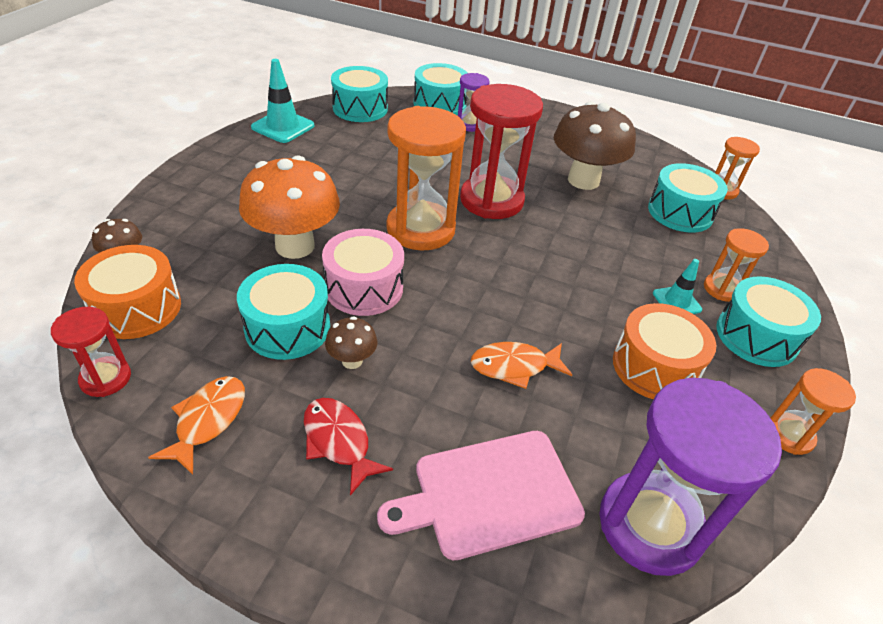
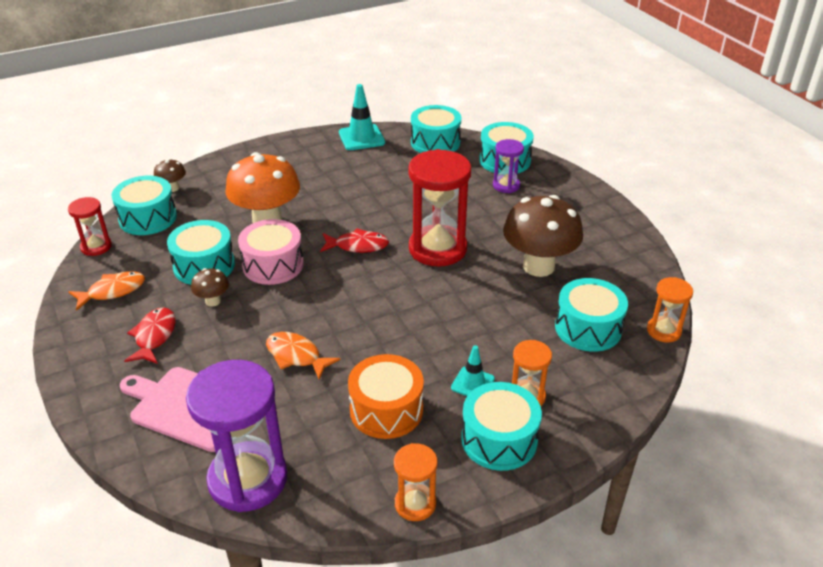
camera: 45 degrees right, 5 degrees down
(137, 308) = (148, 218): orange drum -> turquoise drum
(420, 229) = (358, 246): orange hourglass -> red fish

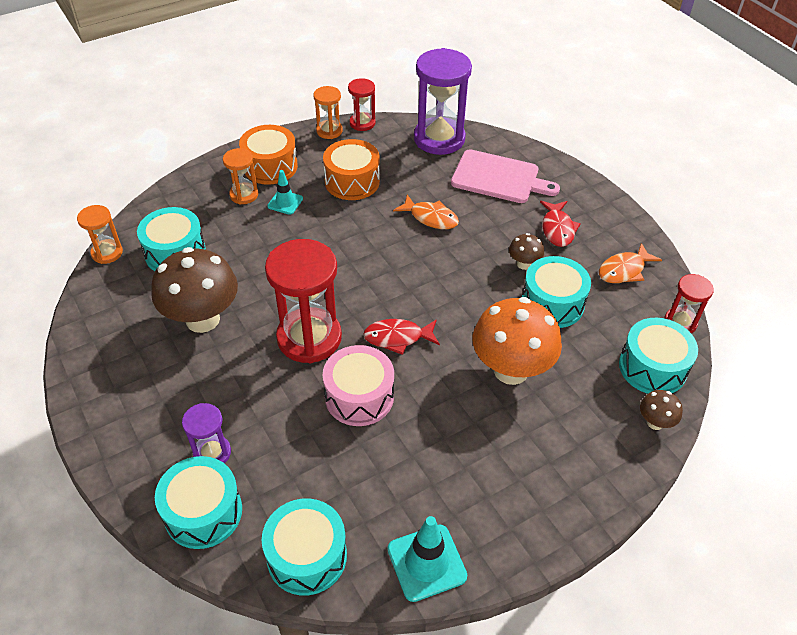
camera: 175 degrees right, 10 degrees up
(273, 265) = (482, 308): pink drum -> pink drum (359, 396)
(361, 519) = (362, 123): none -> red hourglass
(499, 439) = (270, 166): turquoise drum -> orange drum

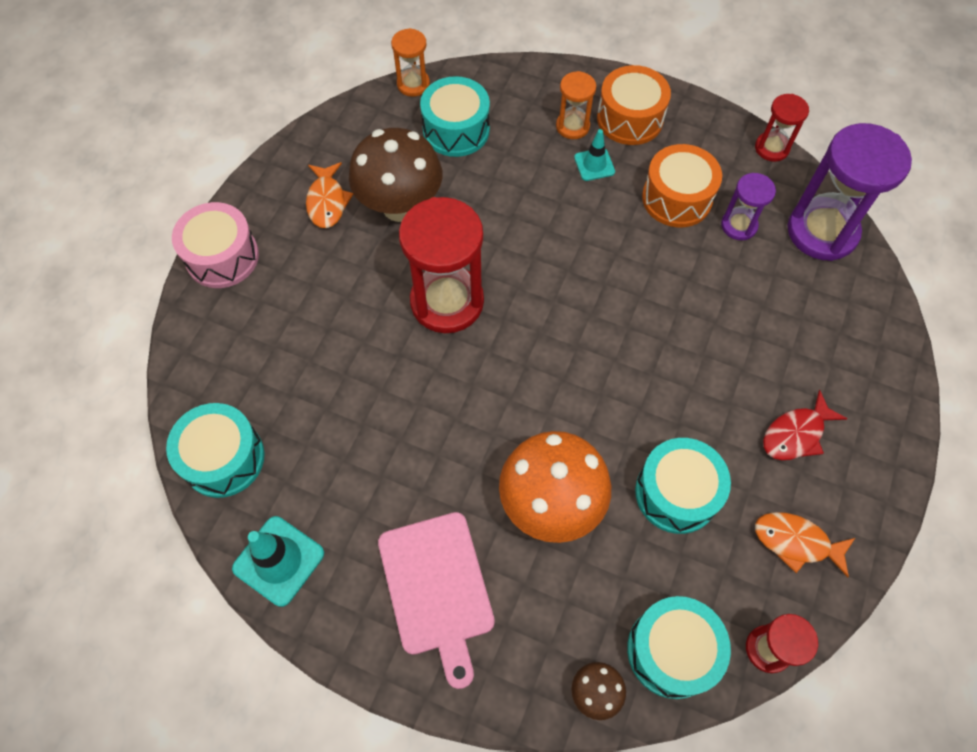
camera: 55 degrees right, 15 degrees up
(203, 512) = (213, 352): turquoise drum -> none
(212, 453) = (271, 316): purple hourglass -> purple hourglass (739, 225)
(329, 131) = (729, 129): orange hourglass -> none
(359, 396) = (413, 388): pink drum -> pink drum (222, 257)
(398, 337) = (508, 375): red fish -> none
(430, 217) = (693, 300): orange fish -> orange fish (327, 201)
(499, 178) = (819, 327): pink cutting board -> pink cutting board (437, 588)
(524, 264) = (709, 431): brown mushroom -> none

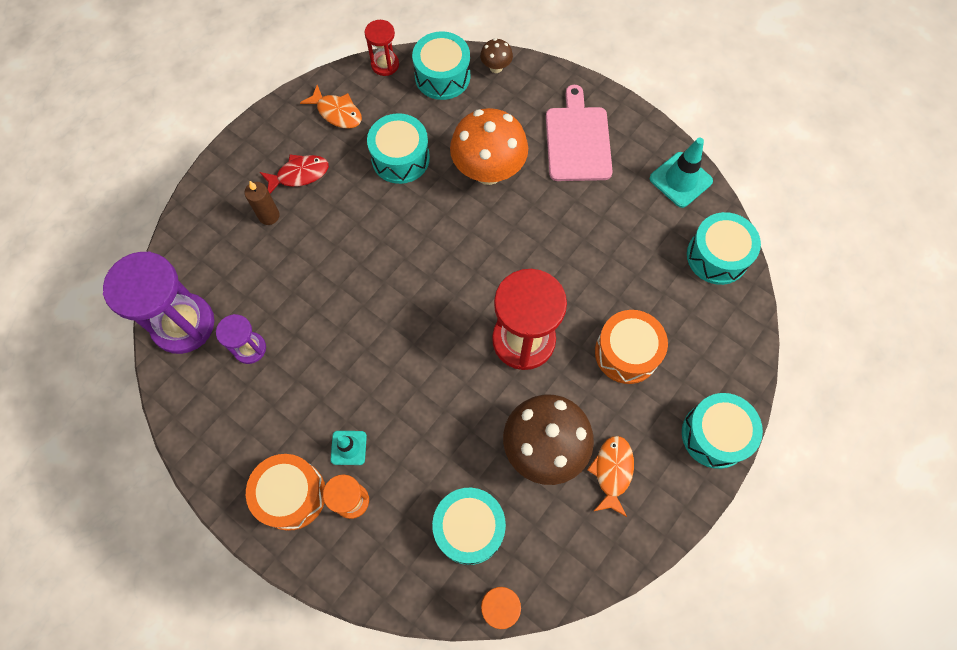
camera: 165 degrees left, 5 degrees up
(222, 257) = (715, 435): pink drum -> turquoise drum
(677, 198) = (289, 390): orange drum -> orange drum (626, 353)
(771, 148) = (175, 422): red hourglass -> none
(802, 370) = (269, 216): none -> brown candle

